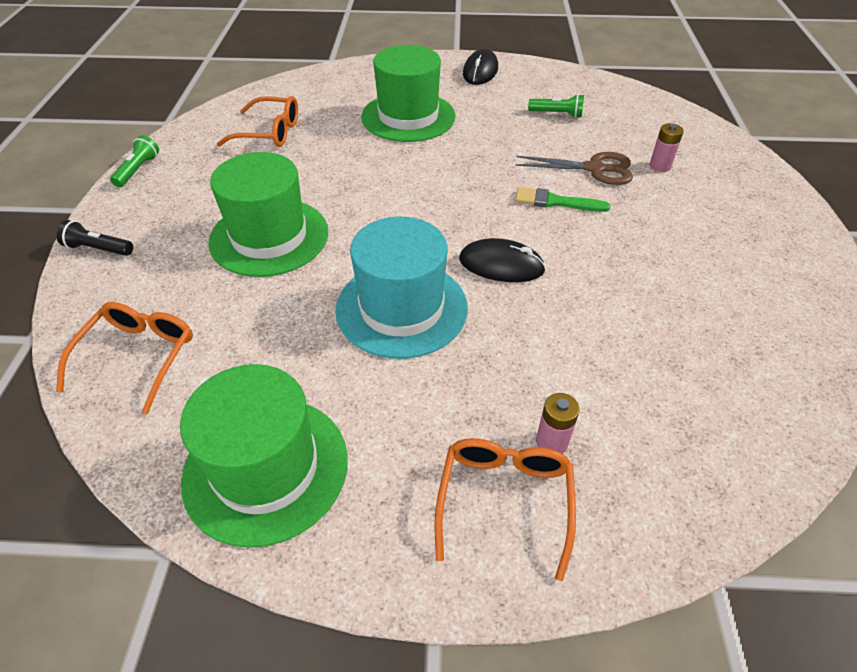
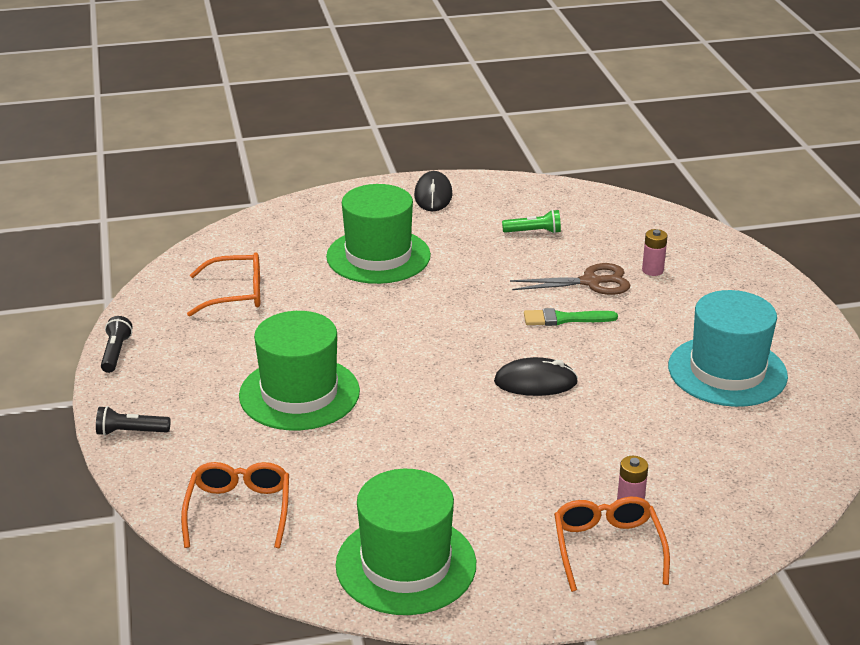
camera: 15 degrees left, 15 degrees down
(138, 170) = (116, 353): green flashlight -> black flashlight
(401, 308) = (460, 432): turquoise hat -> turquoise hat (727, 371)

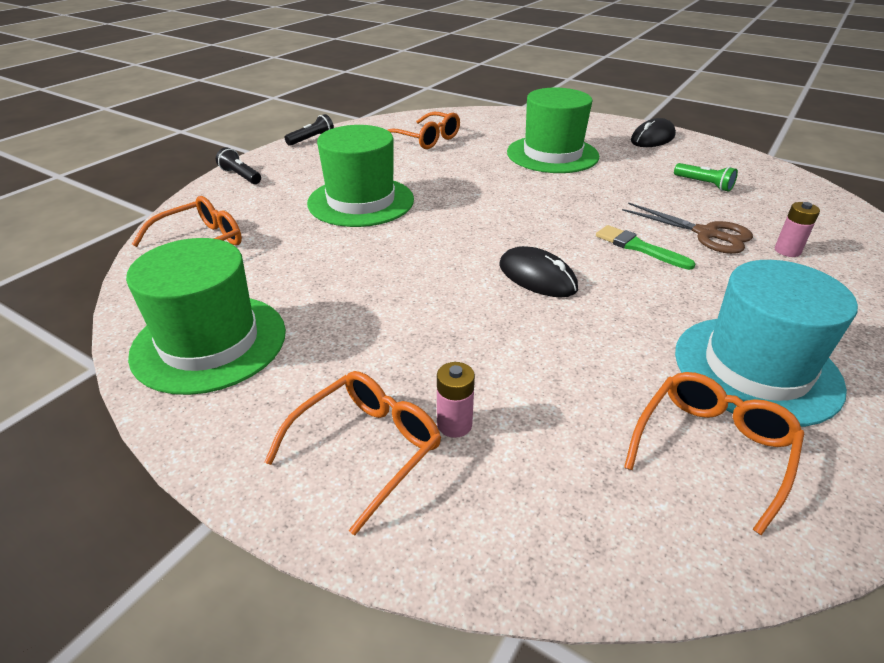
camera: 45 degrees right, 5 degrees up
(757, 431) = (712, 448): none -> orange glasses

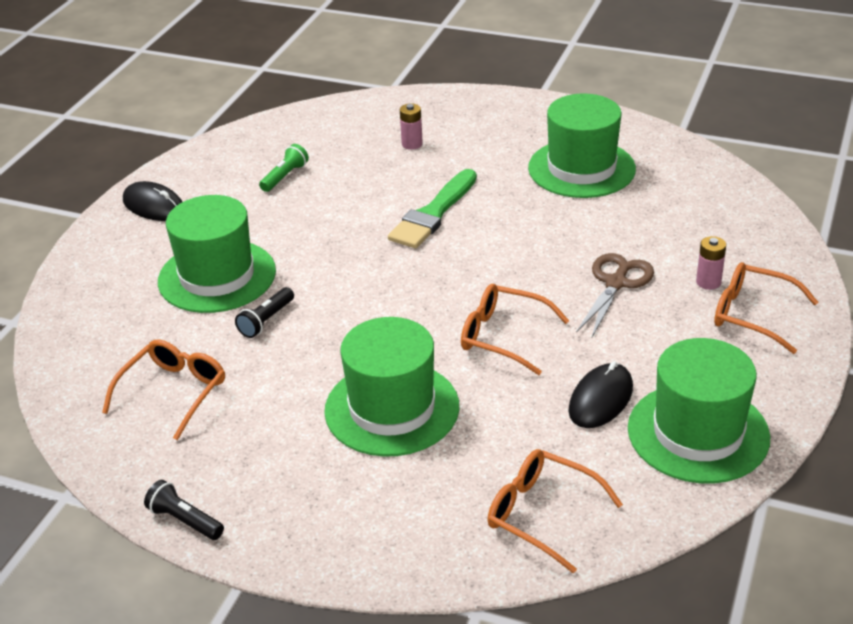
camera: 100 degrees left, 0 degrees up
(240, 176) = (344, 554): black flashlight -> black flashlight (266, 320)
(537, 277) = (507, 264): black mouse -> black mouse (600, 399)
(638, 247) = (433, 213): green brush -> green brush, size x1.52
(706, 234) = (395, 179): brown scissors -> brown scissors (616, 283)
(712, 448) = (667, 187): orange glasses -> orange glasses (503, 336)
(756, 369) = (581, 168): turquoise hat -> green hat

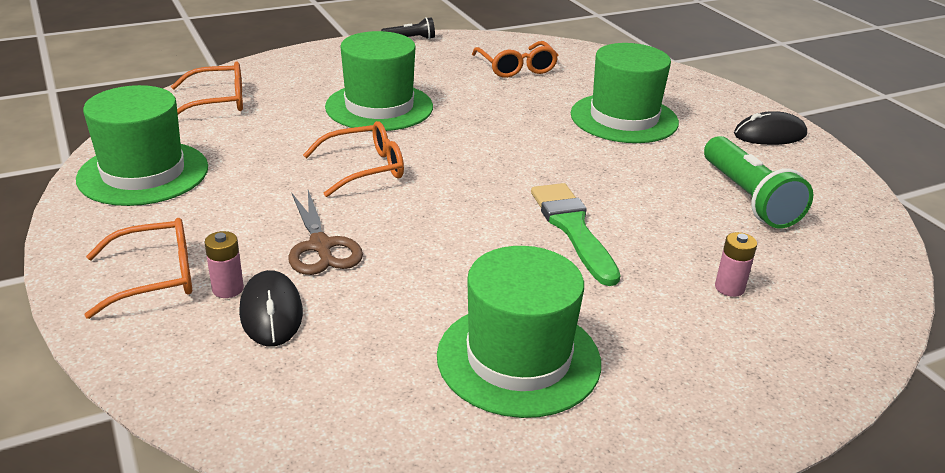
camera: 130 degrees right, 5 degrees down
(266, 320) = (540, 112): black flashlight -> none
(285, 177) = (748, 198): green flashlight -> green flashlight, size x1.93
(600, 399) = (240, 163): black mouse -> black mouse (271, 312)

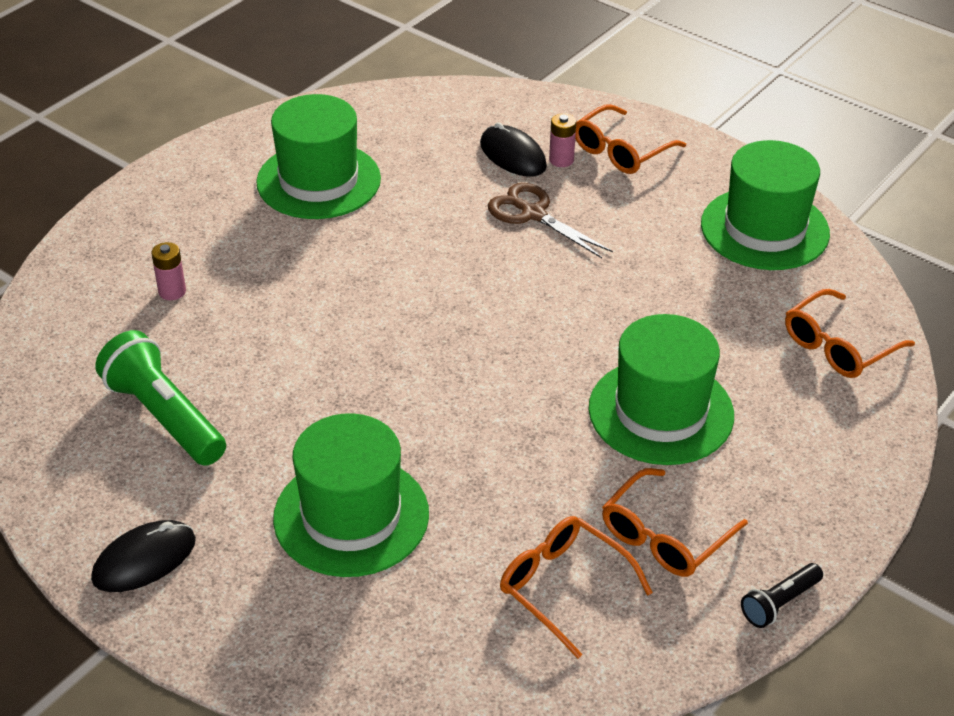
camera: 155 degrees right, 10 degrees up
(365, 168) = (580, 308): orange glasses -> orange glasses (664, 537)
(573, 229) = (333, 307): green brush -> none

